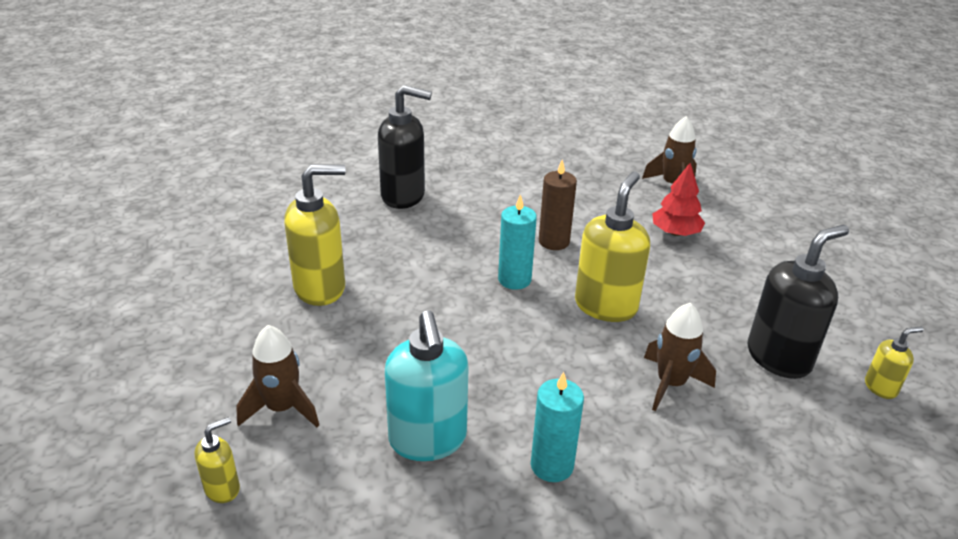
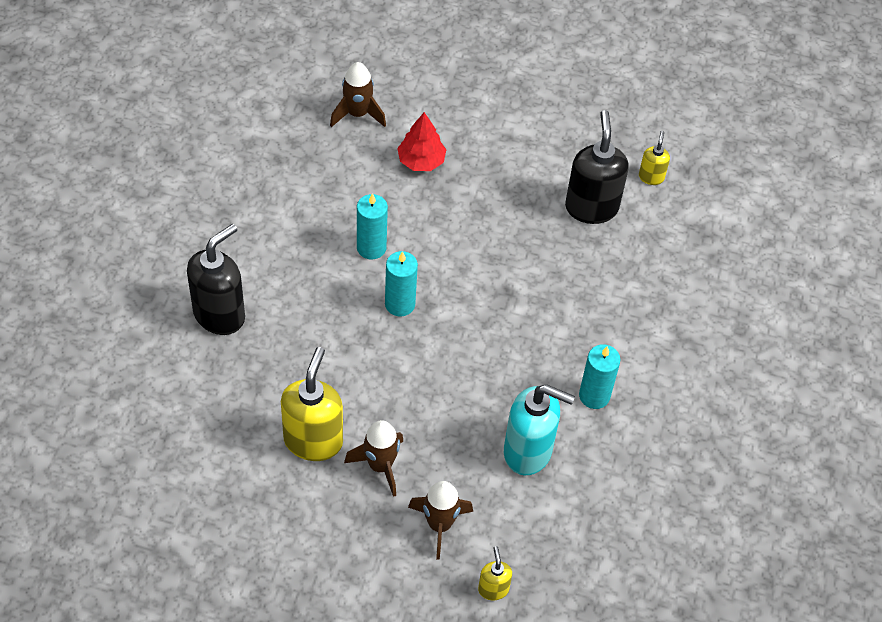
camera: 60 degrees left, 20 degrees up
(554, 241) = (371, 247): brown candle -> turquoise candle
(606, 306) = (472, 266): yellow soap dispenser -> none
(670, 384) = (572, 284): brown rocket -> brown rocket (380, 466)

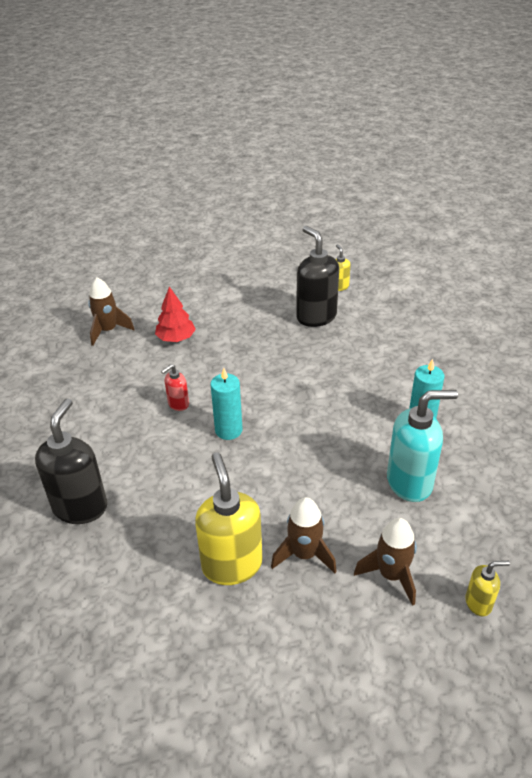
camera: 25 degrees left, 15 degrees down
(371, 247) = (178, 404): turquoise candle -> red soap dispenser
(493, 589) = (478, 603): yellow soap dispenser -> yellow soap dispenser turned 120 degrees clockwise

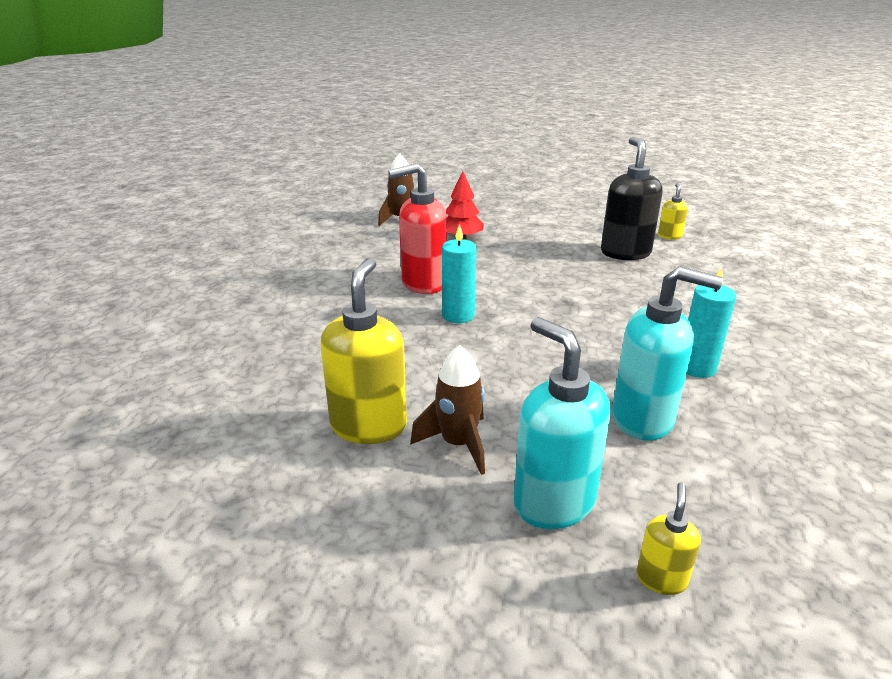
camera: 25 degrees right, 10 degrees down
(80, 507) = (263, 332): black soap dispenser -> none
(178, 404) = (423, 283): red soap dispenser -> red soap dispenser, size x2.02
(391, 575) = (553, 502): brown rocket -> turquoise soap dispenser
(478, 603) = (661, 578): yellow soap dispenser -> yellow soap dispenser turned 90 degrees counterclockwise

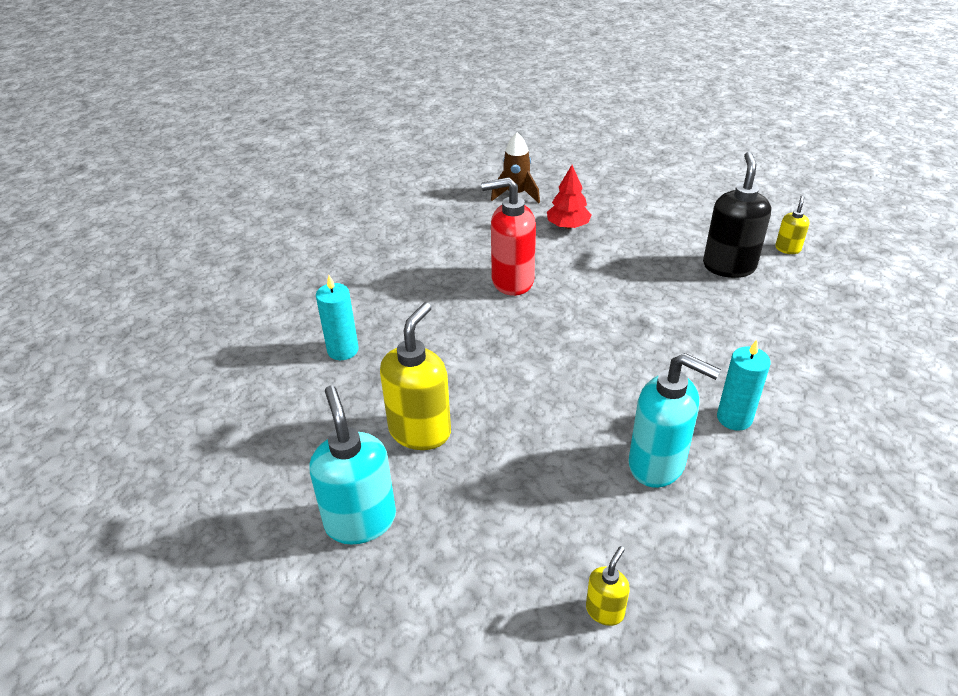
camera: 15 degrees right, 10 degrees up
(458, 315) = (532, 324): turquoise candle -> turquoise candle (343, 350)
(458, 444) = (487, 461): brown rocket -> none
(553, 502) = (546, 529): turquoise soap dispenser -> turquoise soap dispenser (360, 520)

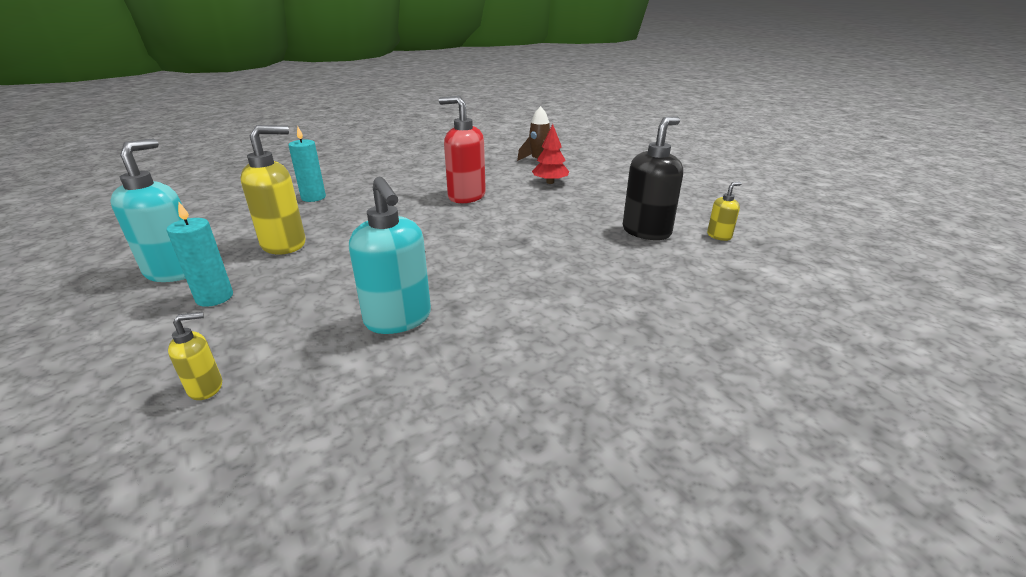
camera: 30 degrees right, 10 degrees down
(734, 418) = (507, 316): turquoise candle -> turquoise candle (214, 297)

